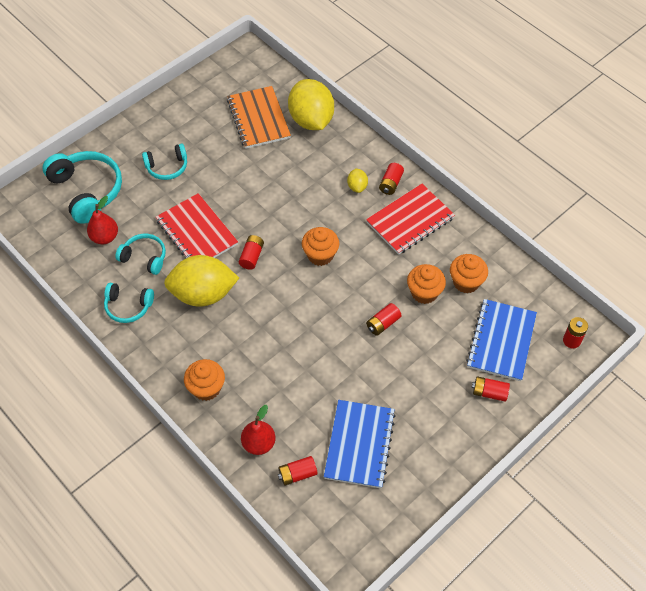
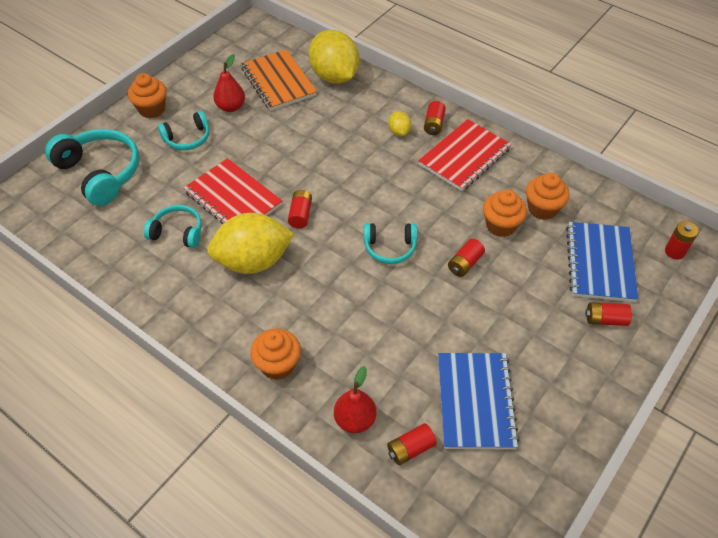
camera: 10 degrees left, 5 degrees down
(105, 237) = (128, 217): red pear -> red pear (231, 107)
(128, 306) = (167, 287): turquoise headphones -> turquoise headphones (390, 248)
(320, 255) = (376, 203): orange cupcake -> orange cupcake (152, 109)

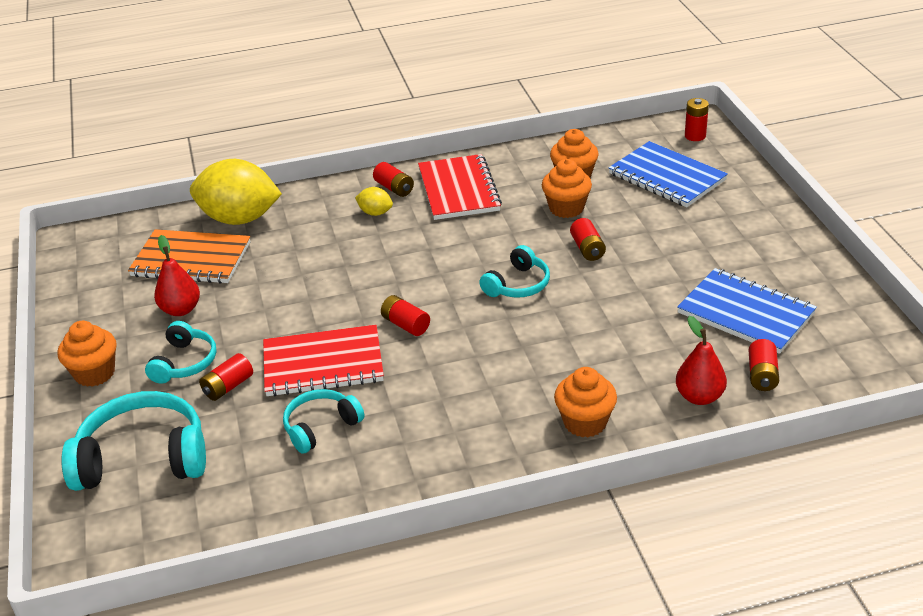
camera: 50 degrees left, 15 degrees down
(253, 261) = (430, 385): yellow lemon -> none
(605, 319) = (728, 203): red battery -> red battery (228, 387)

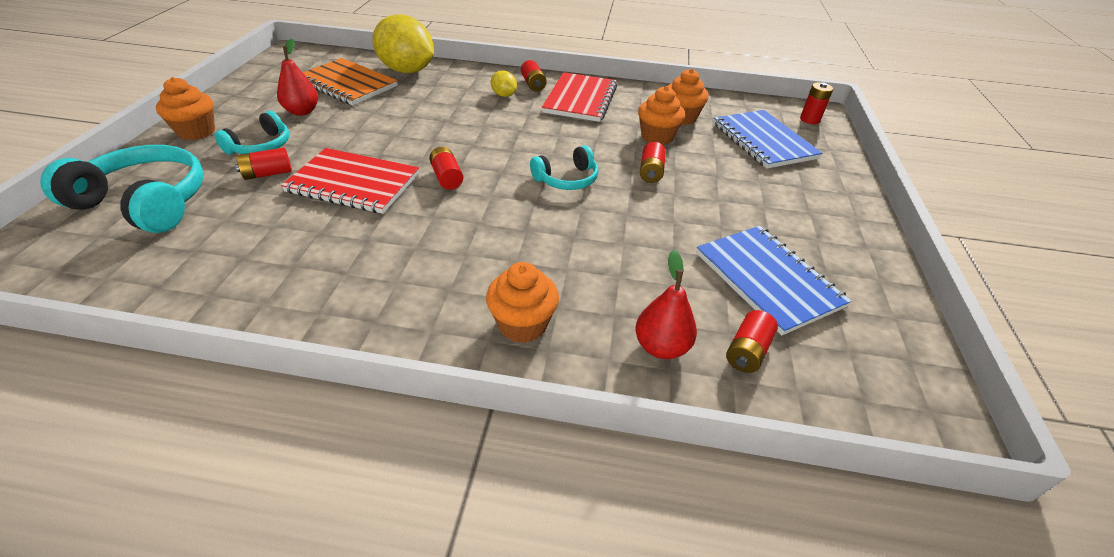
camera: 20 degrees right, 5 degrees up
(321, 427) = (295, 232): turquoise headphones -> none

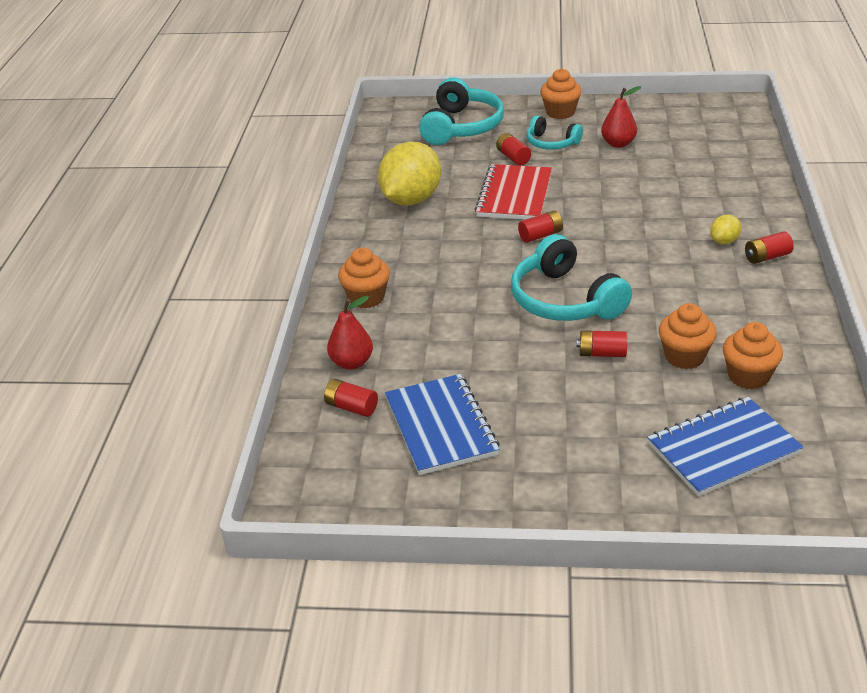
camera: 90 degrees right, 5 degrees down
(347, 84) = (687, 150): orange notebook -> none
(407, 71) = (742, 174): yellow lemon -> yellow lemon (411, 200)
(567, 179) = (565, 300): turquoise headphones -> turquoise headphones, size x1.73
(580, 99) = (749, 294): red notebook -> none
(767, 280) = (440, 426): blue notebook -> blue notebook turned 75 degrees counterclockwise
(809, 120) = (821, 505): red battery -> none

